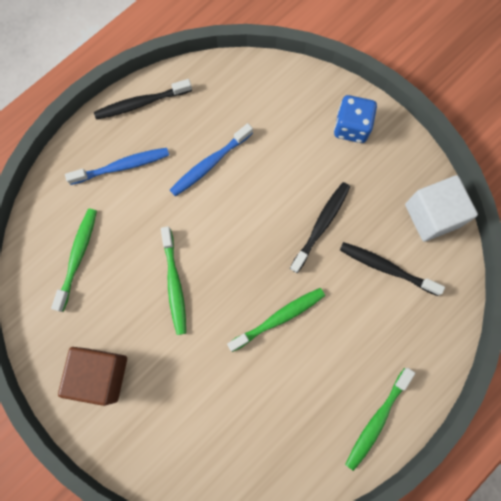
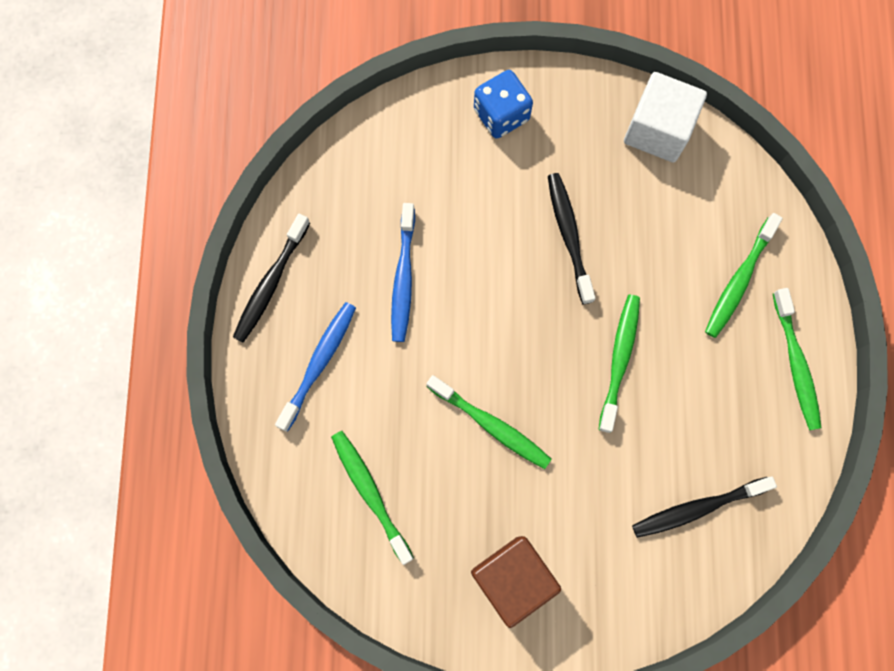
camera: 45 degrees left, 0 degrees up
(387, 268) = (667, 218): black toothbrush -> black toothbrush (698, 508)
(393, 341) = (739, 280): none -> green toothbrush

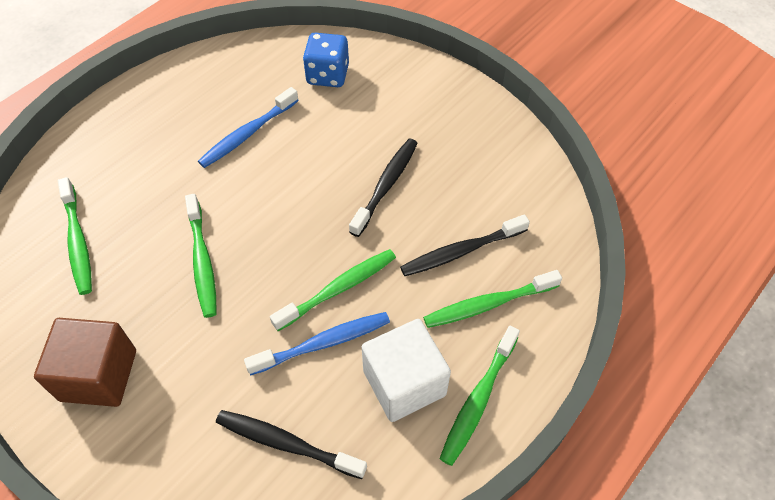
camera: 40 degrees right, 20 degrees down
(271, 283) = (167, 82): black toothbrush -> black toothbrush (461, 251)
(318, 364) = (140, 143): blue toothbrush -> blue toothbrush (322, 343)
(370, 494) = (78, 241): green toothbrush -> green toothbrush turned 150 degrees clockwise
(501, 115) = (414, 88): blue dice -> blue dice (327, 75)
(658, 130) = (520, 166): white cube -> white cube (404, 383)

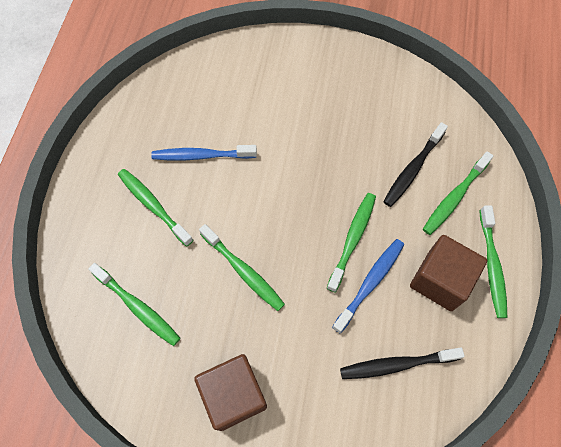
camera: 30 degrees left, 10 degrees up
(166, 158) = (153, 206): none -> green toothbrush
(248, 134) = (202, 156): blue toothbrush -> blue toothbrush turned 75 degrees clockwise
(327, 75) = (227, 80): blue dice -> none
(385, 186) = (330, 147): black toothbrush -> none
(404, 383) = (440, 280): white cube -> brown cube

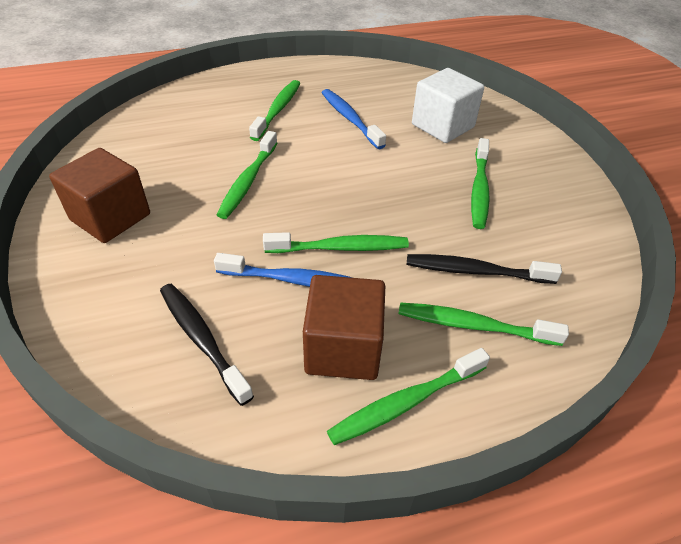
camera: 60 degrees right, 20 degrees down
(137, 307) = (174, 133): green toothbrush -> green toothbrush (479, 189)
(251, 95) = (442, 126): none -> white cube

